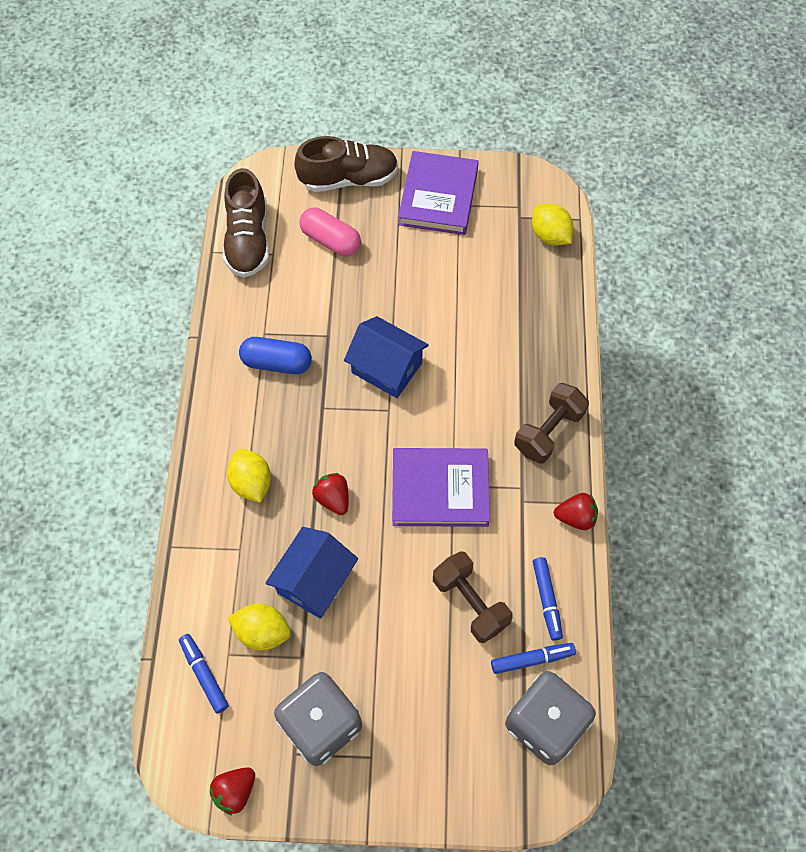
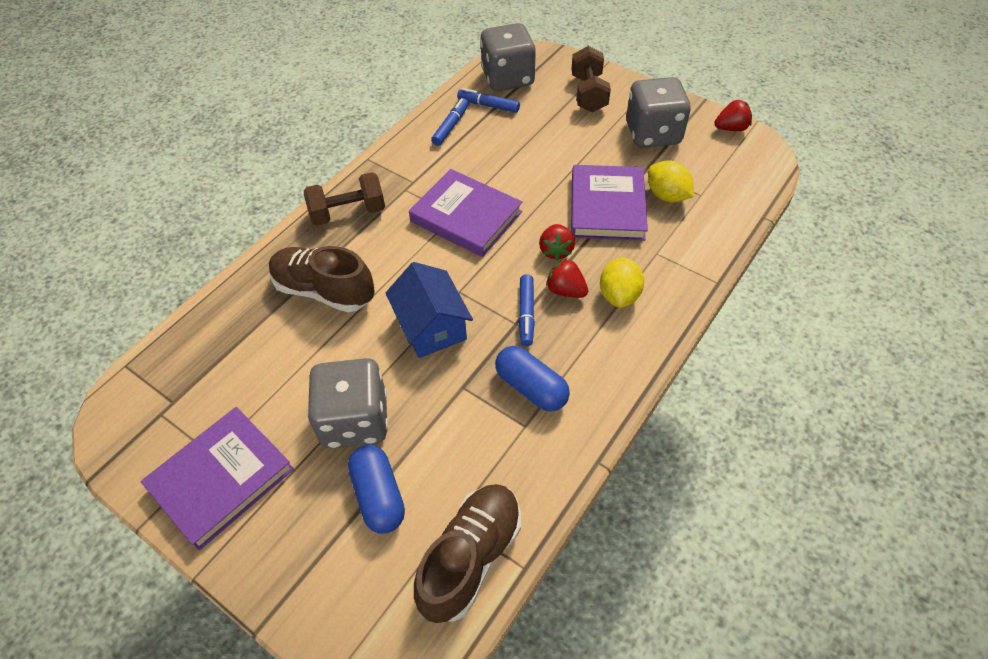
camera: 145 degrees left, 10 degrees down
(204, 674) = (725, 191): blue marker -> blue marker (526, 314)
(315, 581) = (607, 206): blue house -> purple book
(330, 240) = (379, 495): pink capsule -> blue capsule
(349, 179) = (291, 571): brown shoe -> brown shoe (324, 290)
(385, 273) = (355, 420): none -> grey dice
(470, 602) = (503, 146): brown dumbbell -> brown dumbbell (588, 93)
(550, 235) = (169, 365): yellow lemon -> none
(575, 517) = (386, 156): red strawberry -> red strawberry (565, 290)

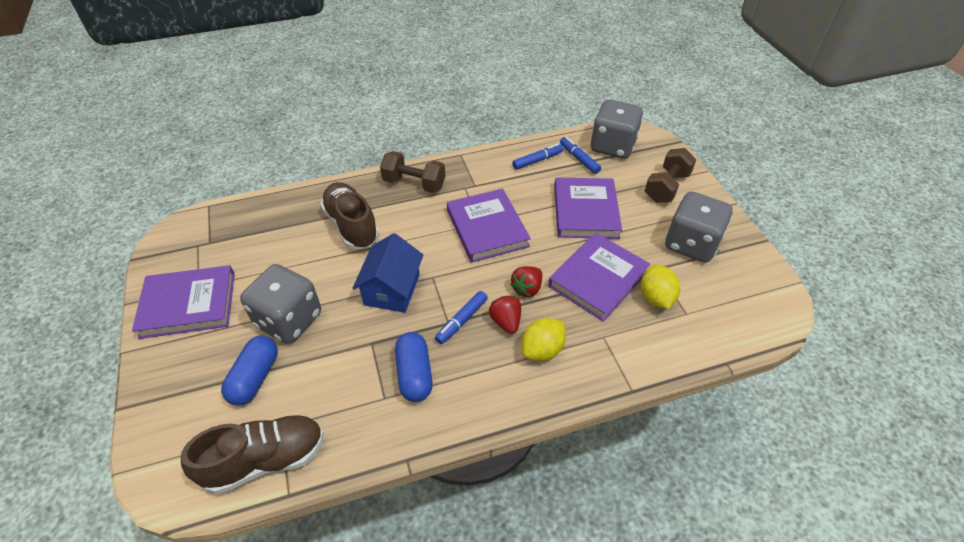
camera: 35 degrees right, 5 degrees down
(540, 152) = (585, 211): none -> purple book
(731, 128) = (767, 275): red strawberry -> none

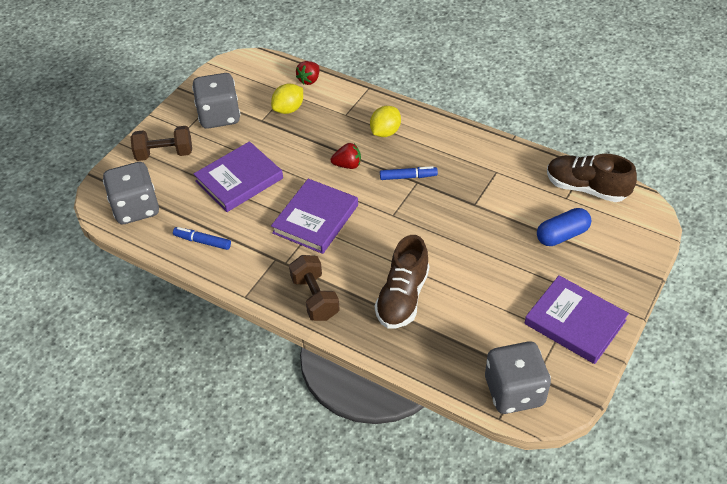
camera: 130 degrees left, 0 degrees up
(289, 320) = (512, 256): grey dice -> grey dice (514, 391)
(392, 289) = (427, 226): blue house -> none
(414, 374) = (467, 170): blue capsule -> none
(506, 321) = (384, 158): red strawberry -> red strawberry (309, 80)
(542, 350) = (385, 132): yellow lemon -> yellow lemon turned 60 degrees counterclockwise
(579, 159) = (175, 218): blue marker -> none
(598, 279) = (301, 139): purple book -> none

